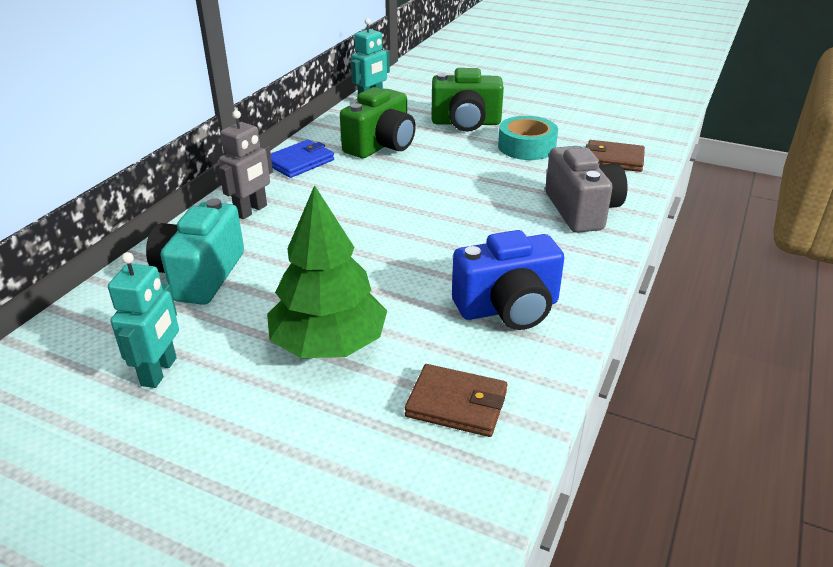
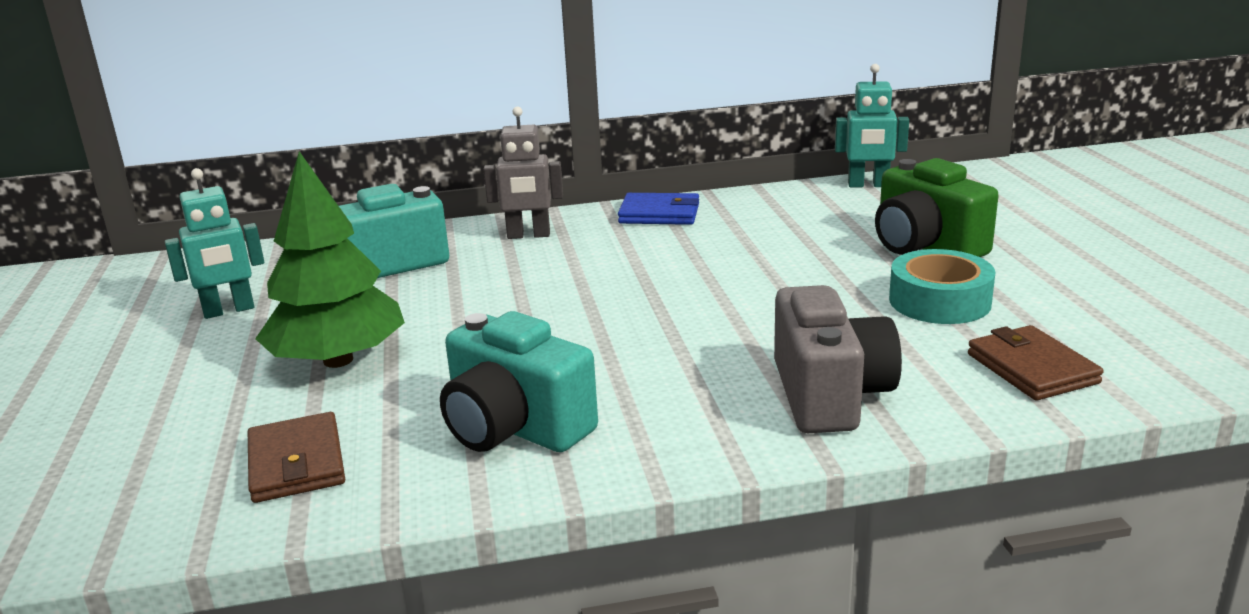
camera: 55 degrees right, 10 degrees down
(381, 145) = (770, 231): green camera -> none
(508, 308) = (515, 428): blue camera -> turquoise camera
(581, 210) = (829, 395): grey camera -> grey camera turned 45 degrees counterclockwise

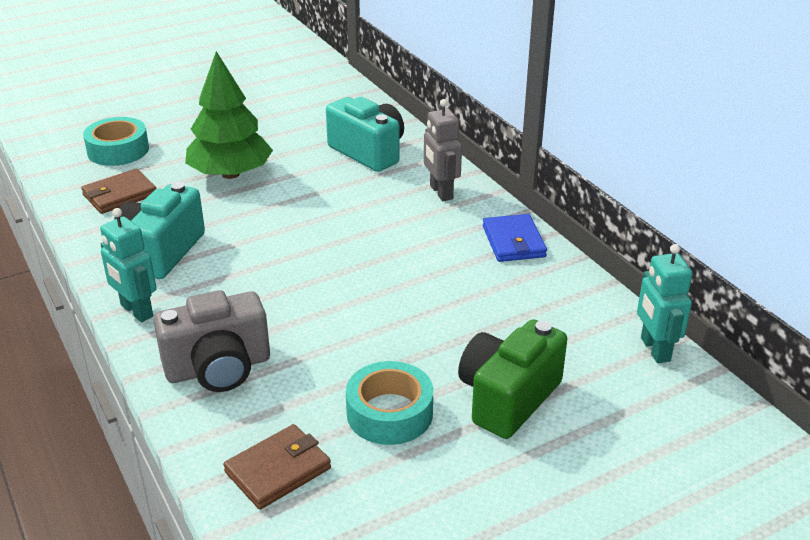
camera: 70 degrees right, 10 degrees up
(128, 462) = (118, 150): none -> turquoise tape
(229, 311) = (284, 121): turquoise robot -> turquoise robot (136, 311)

